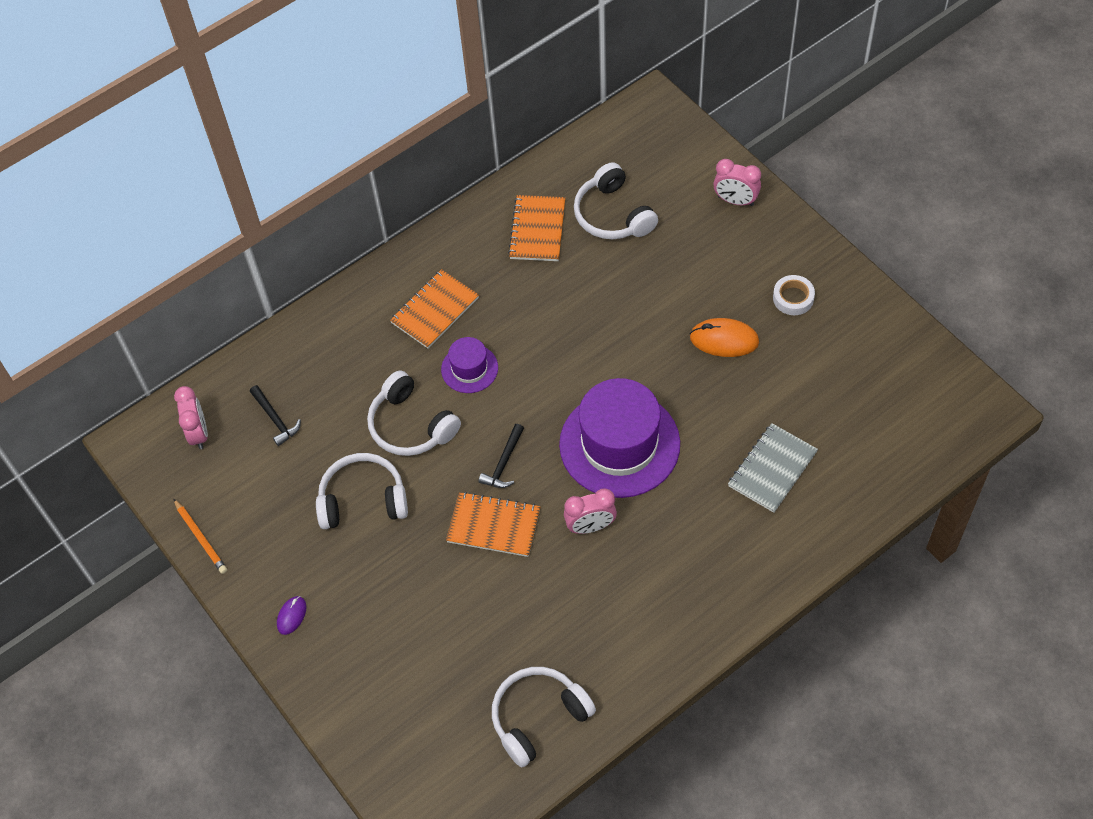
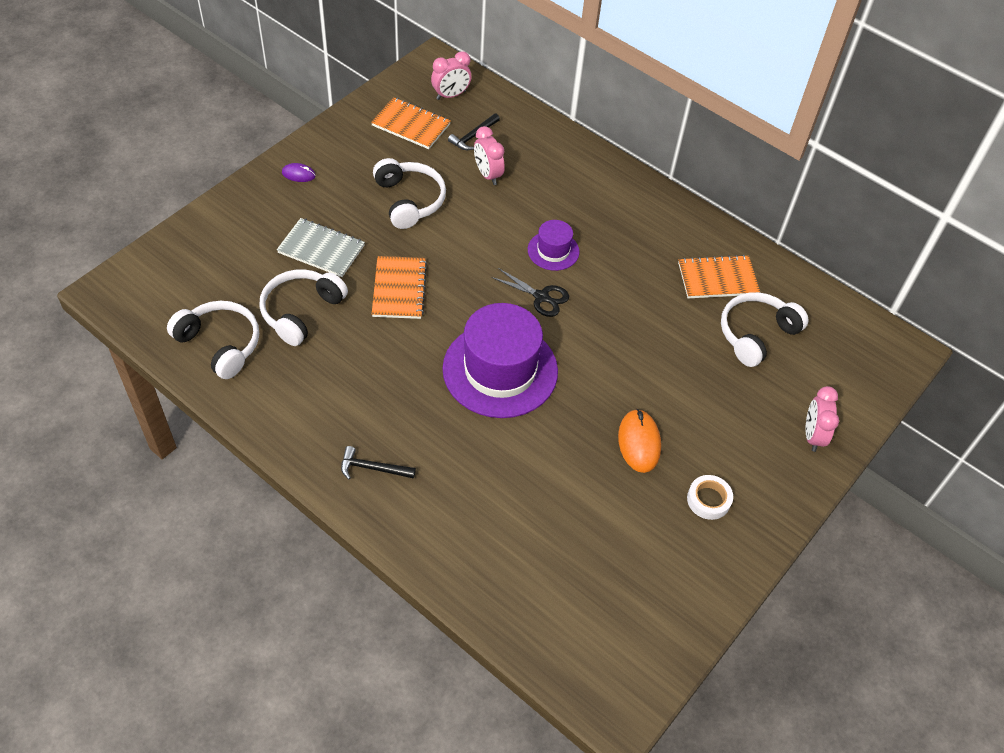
camera: 70 degrees right, 5 degrees down
(201, 538) = (359, 112): orange pencil -> none
(411, 425) = (486, 220): white headphones -> white headphones (301, 311)
(435, 310) = (606, 219): orange notebook -> orange notebook (411, 125)
(504, 463) = (463, 287): black hammer -> black hammer (372, 468)
(531, 390) = (541, 297): none -> black scissors
(590, 526) = (410, 358): pink clock -> pink clock (488, 175)
(772, 469) = (499, 499): grey notebook -> grey notebook (321, 249)

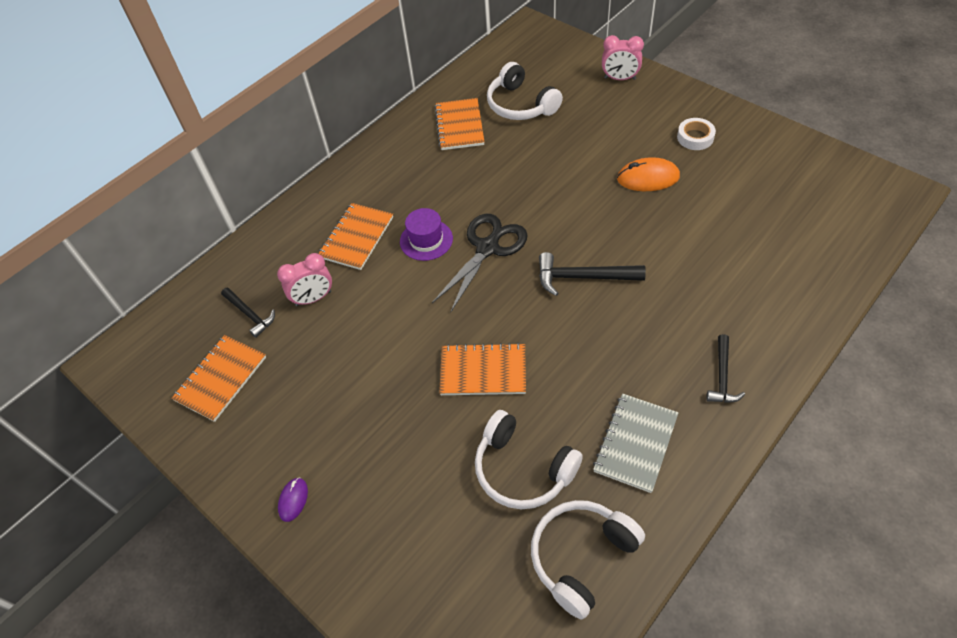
camera: 80 degrees left, 0 degrees up
(321, 249) = (424, 458): grey notebook -> grey notebook (635, 443)
(409, 200) = (348, 371): white headphones -> none
(451, 95) = (176, 340): pink clock -> none
(500, 370) = (583, 277): purple hat -> black hammer
(541, 297) = (488, 248): black scissors -> black scissors, size x1.54
(558, 200) = (356, 237): none -> orange notebook

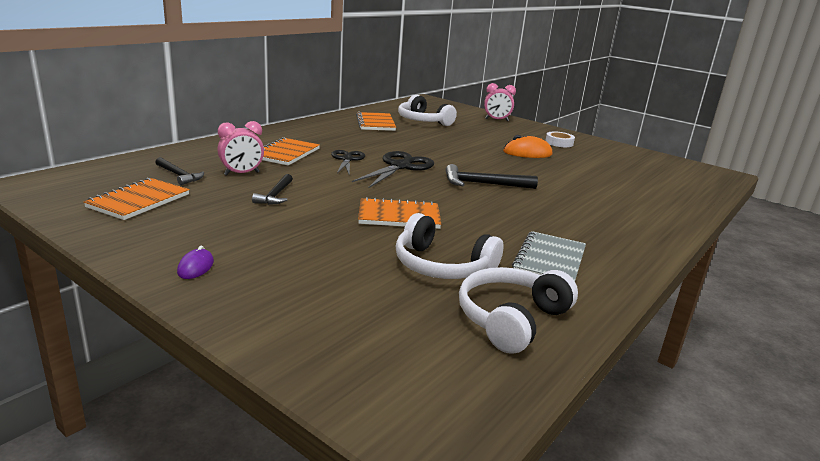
camera: 10 degrees left, 30 degrees down
(426, 240) = (347, 159): purple hat -> black scissors
(722, 376) = (618, 234): black hammer -> black hammer (275, 195)

